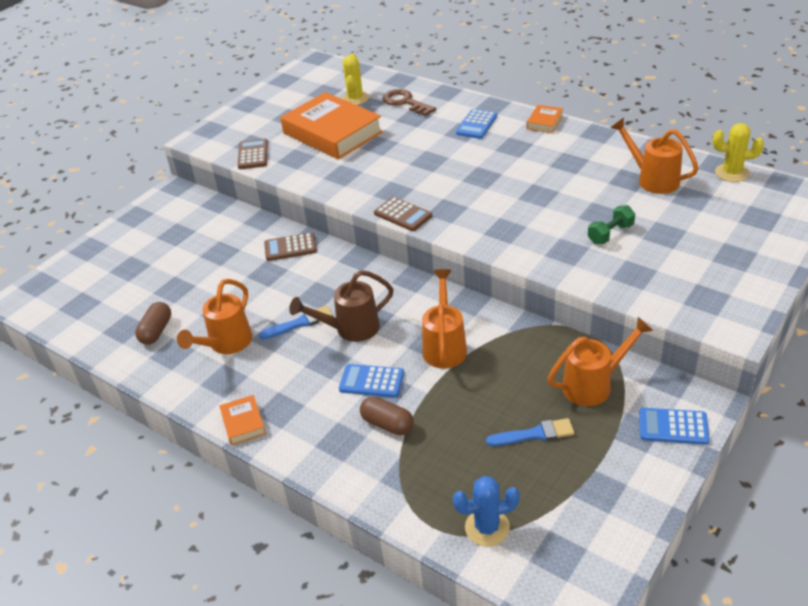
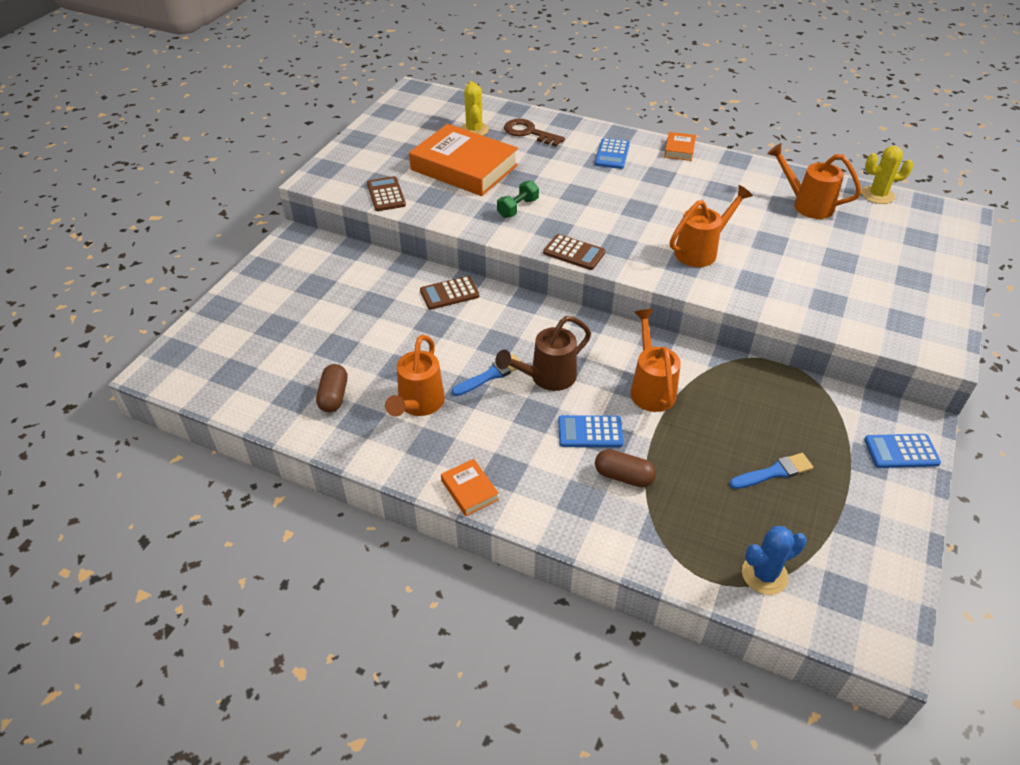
camera: 15 degrees left, 5 degrees up
(593, 385) = (811, 416): orange watering can -> orange watering can (701, 251)
(610, 234) = (789, 262): green dumbbell -> green dumbbell (518, 208)

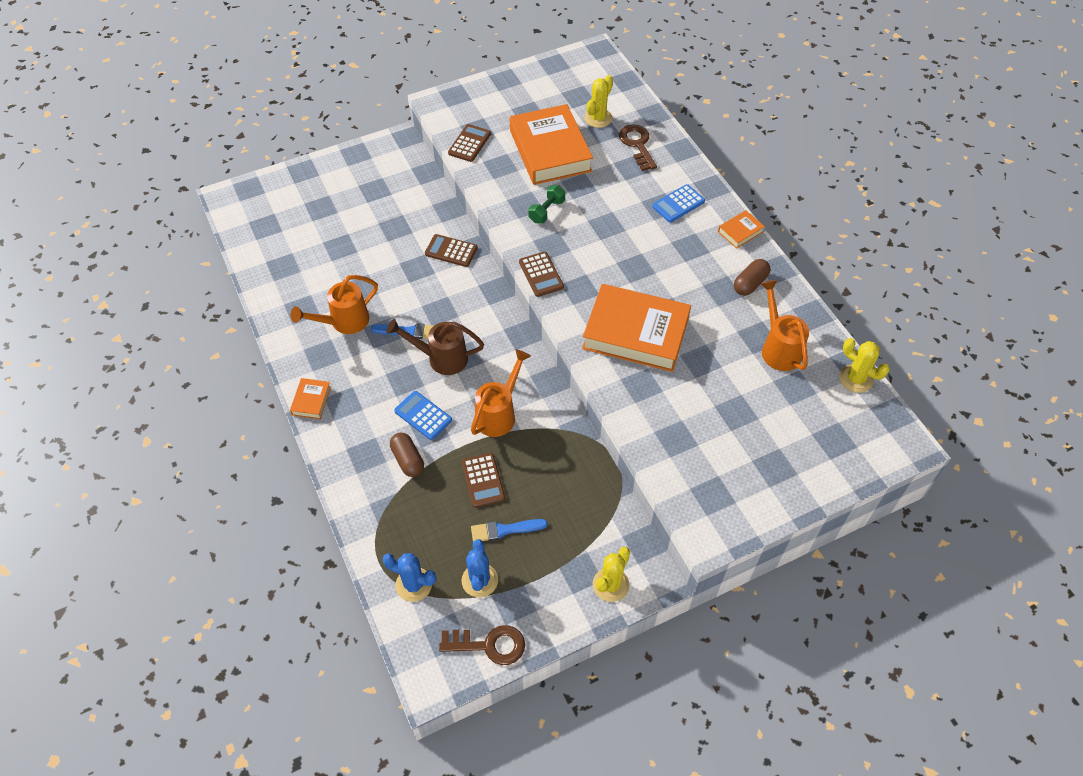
camera: 40 degrees right, 10 degrees up
(334, 396) = (303, 282): brown capsule -> brown capsule (750, 284)
(518, 208) = (546, 211): green dumbbell -> green dumbbell turned 45 degrees counterclockwise
(701, 251) = (636, 333): orange watering can -> orange book
(706, 447) = (483, 480): none -> brown calculator
(774, 472) = (504, 530): blue brush -> blue brush turned 150 degrees clockwise
(809, 527) = (479, 580): none -> blue cactus
(886, 572) = (489, 645): none -> brown key
(901, 451) = (610, 584): blue calculator -> yellow cactus

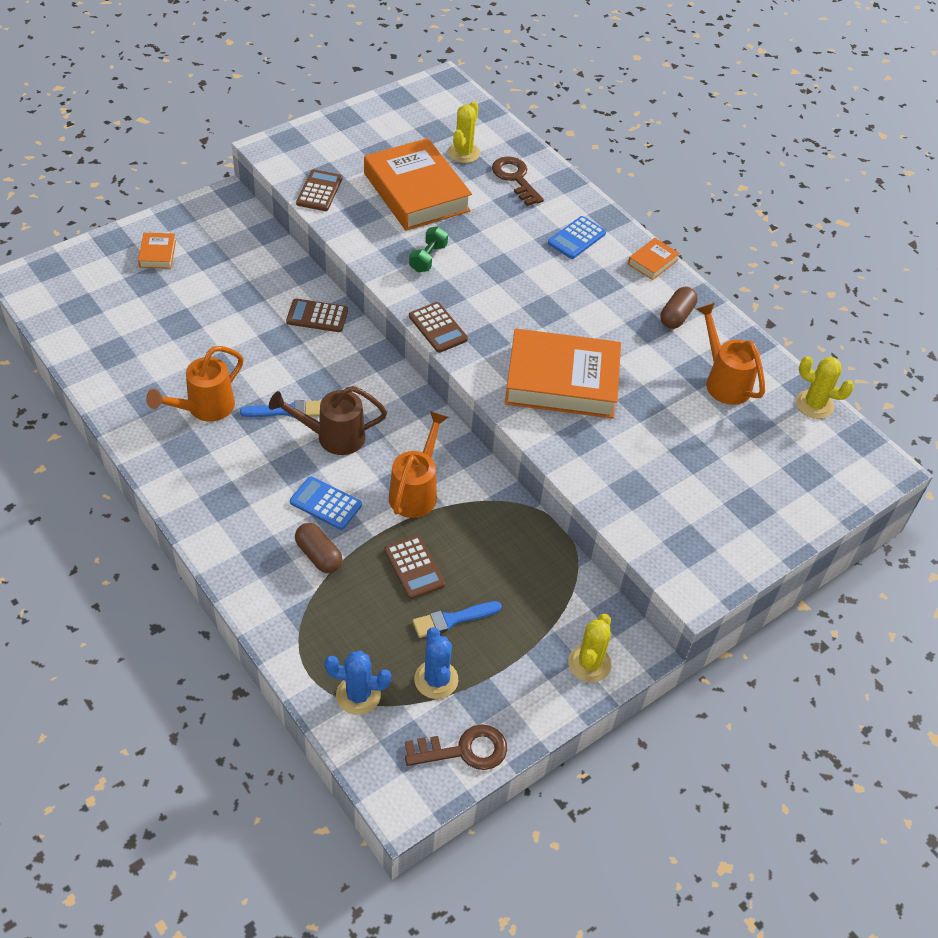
camera: 15 degrees left, 5 degrees down
(311, 401) = (184, 502): orange book -> orange book (157, 254)

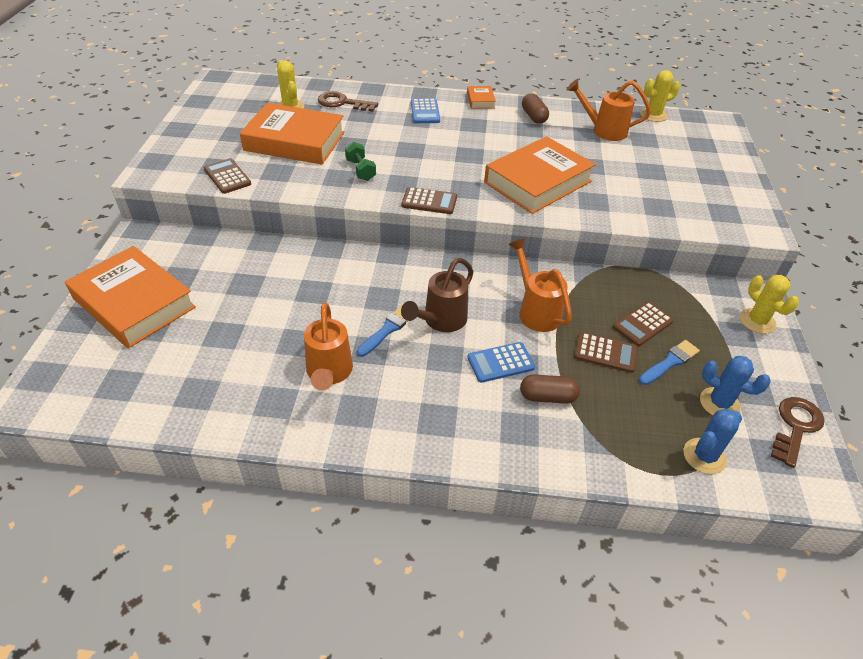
camera: 45 degrees left, 5 degrees down
(157, 254) = (134, 303): orange book -> orange book, size x2.35
(317, 316) = (317, 261): brown calculator -> brown calculator (642, 324)
(452, 620) = (670, 362): blue brush -> blue brush turned 150 degrees counterclockwise

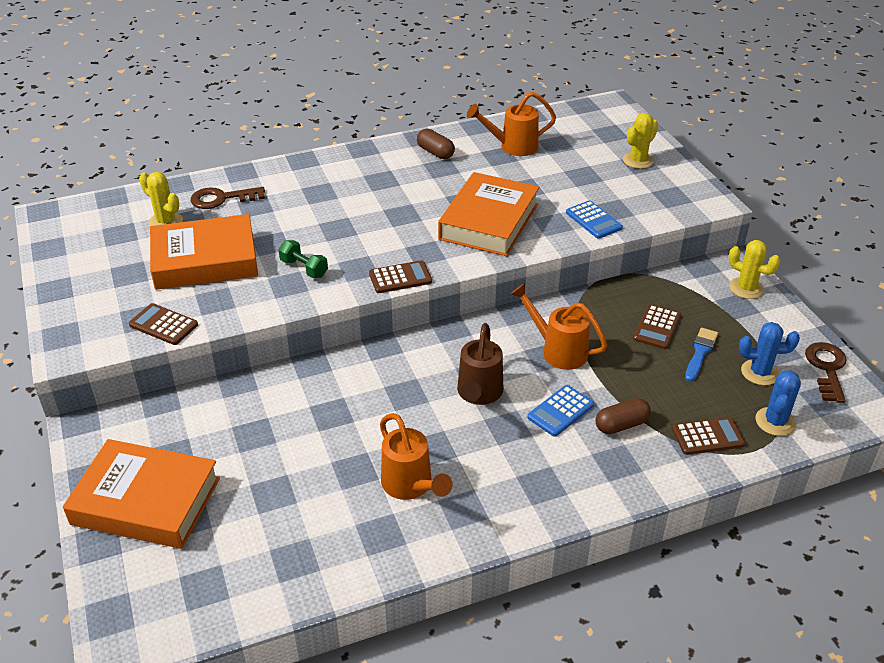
camera: 25 degrees left, 5 degrees down
(387, 329) = (434, 422): blue brush -> none
(425, 112) = (320, 181): blue calculator -> blue calculator (593, 220)
(480, 100) = (368, 150): orange book -> none
(605, 353) = (643, 366): brown calculator -> brown calculator (707, 436)
(653, 115) = (547, 116): yellow cactus -> yellow cactus (638, 160)

